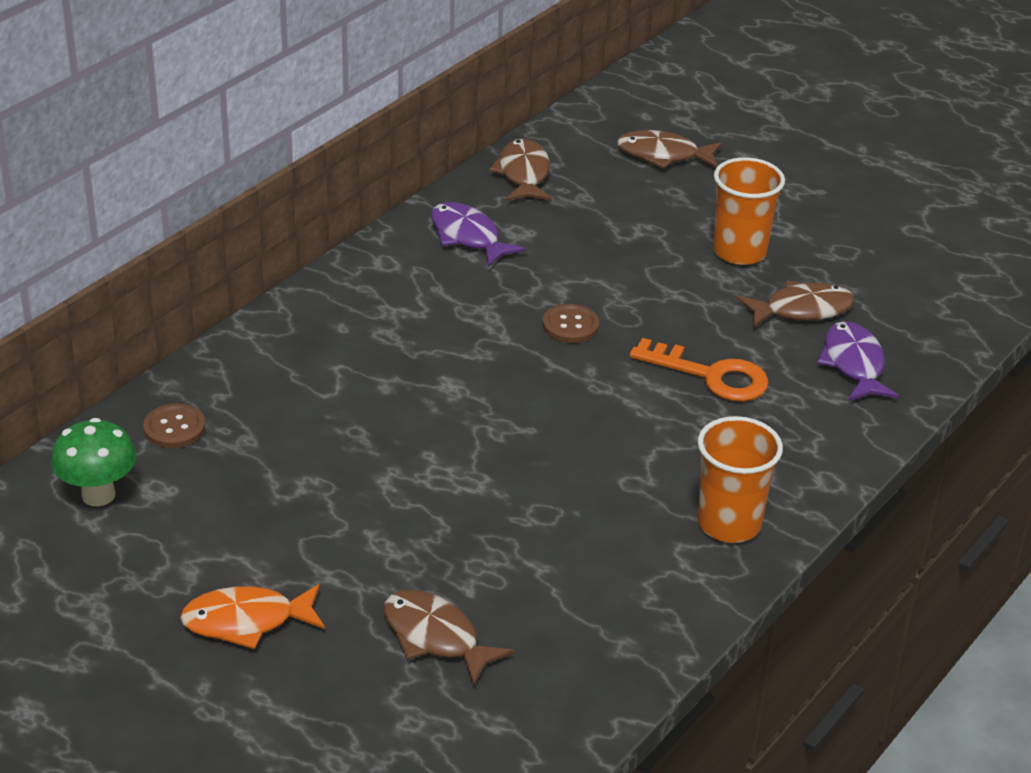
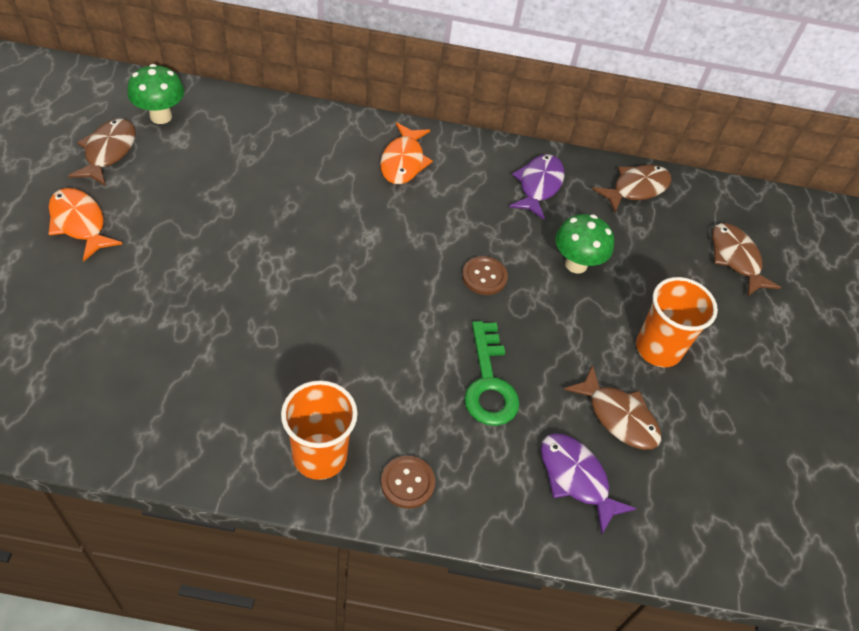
camera: 55 degrees right, 15 degrees up
(174, 428) = (241, 124): brown button -> brown button (407, 483)
(351, 319) = (403, 161): none -> orange fish
(435, 637) = (107, 322): brown fish -> brown fish (108, 152)
(598, 257) = (576, 264): none -> green mushroom
(710, 376) = (488, 383): orange key -> green key
(853, 364) = (576, 478): purple fish -> purple fish turned 90 degrees counterclockwise

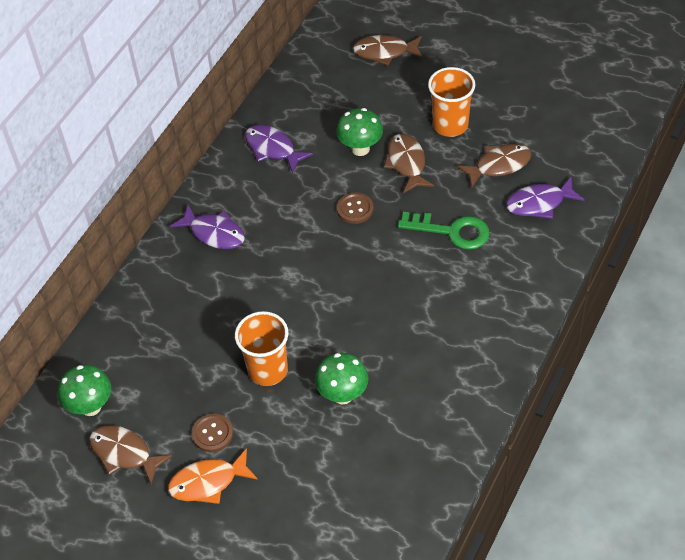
camera: 60 degrees left, 0 degrees up
(213, 318) = (343, 395): none -> green mushroom
(319, 456) = (485, 345): orange cup -> orange cup (267, 370)
(403, 161) = (214, 233): orange fish -> purple fish
(407, 483) = (519, 298): brown button -> brown button (212, 433)
(636, 188) = (297, 87): brown fish -> brown fish (407, 163)

